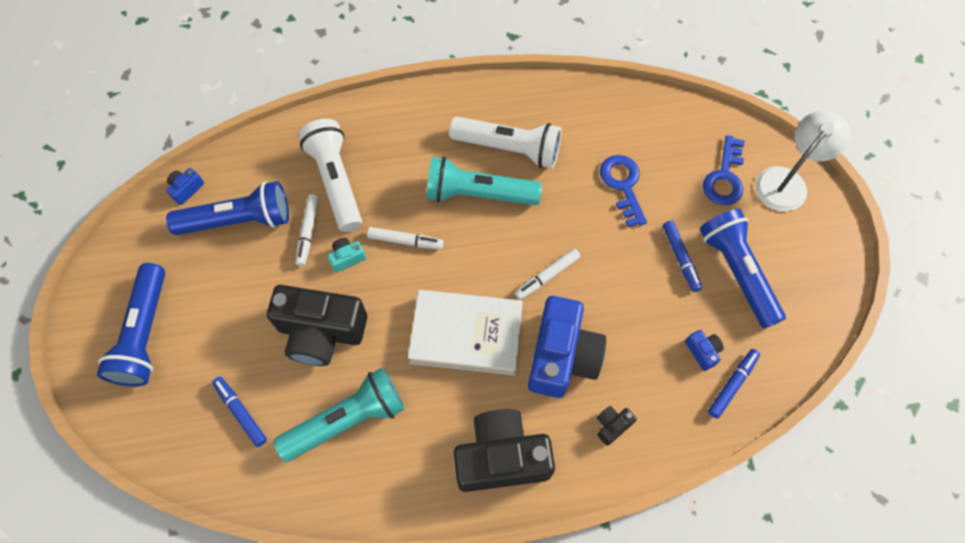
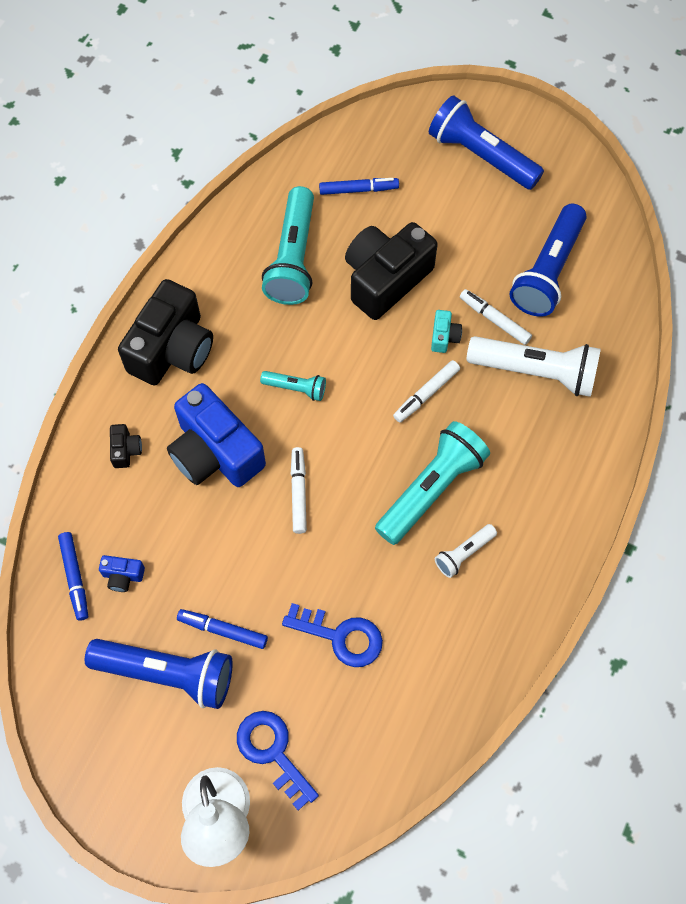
camera: 125 degrees right, 0 degrees up
(186, 189) = (612, 246): blue camera -> none
(466, 334) = (296, 388): white book -> turquoise flashlight
(509, 149) = (464, 553): white flashlight -> white flashlight, size x0.50

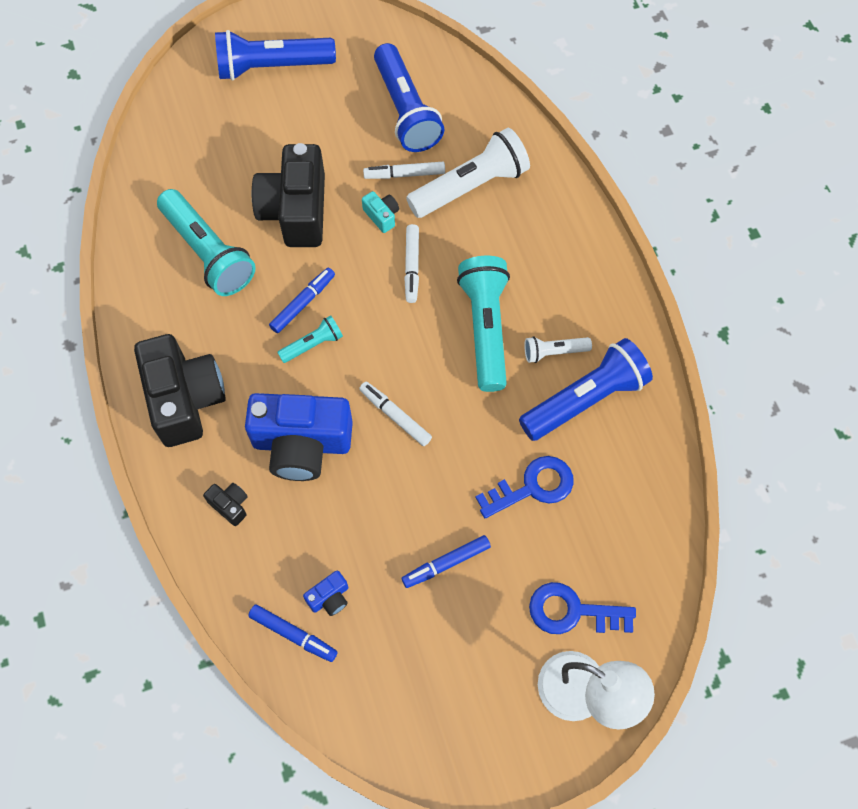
camera: 45 degrees left, 0 degrees up
(167, 674) = (440, 633): blue flashlight -> blue flashlight (585, 399)
(358, 190) = (205, 163): blue marker -> blue marker (302, 303)
(464, 553) = (554, 352): white flashlight -> white flashlight turned 75 degrees clockwise

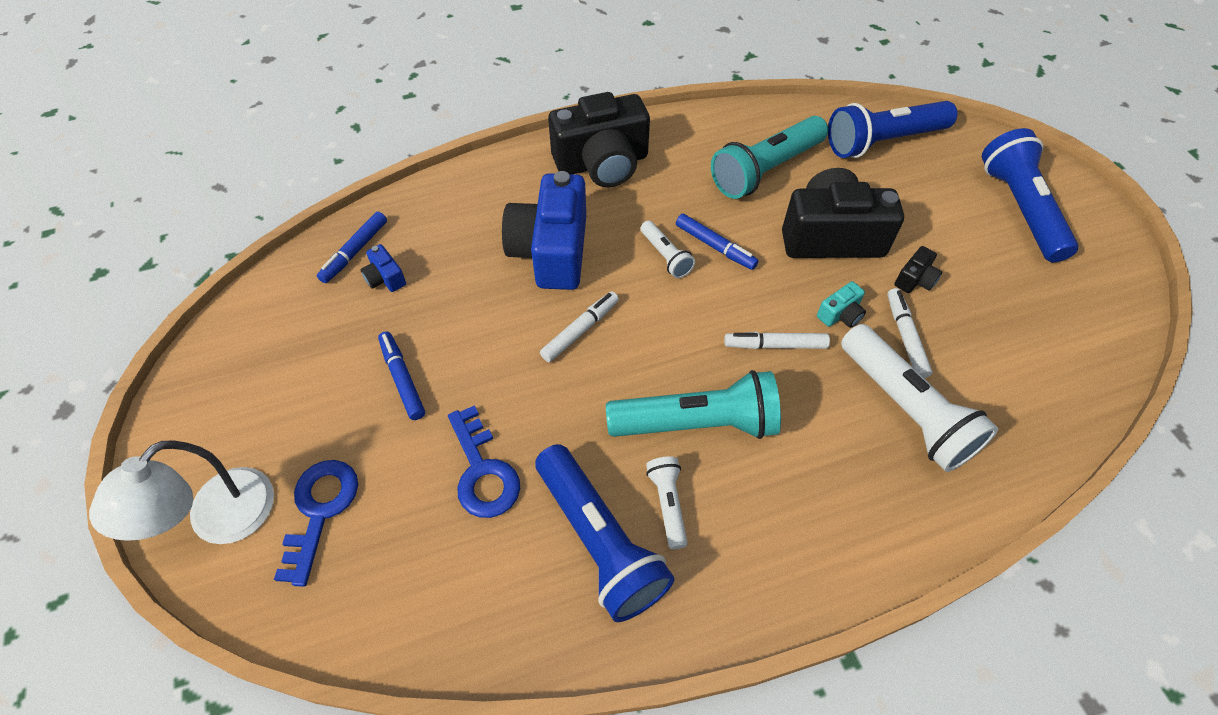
camera: 90 degrees right, 10 degrees down
(230, 505) = (491, 200): black camera -> black camera (915, 280)
(313, 344) = (665, 256): turquoise flashlight -> white flashlight
(405, 111) = (1002, 337): blue flashlight -> blue flashlight (883, 141)

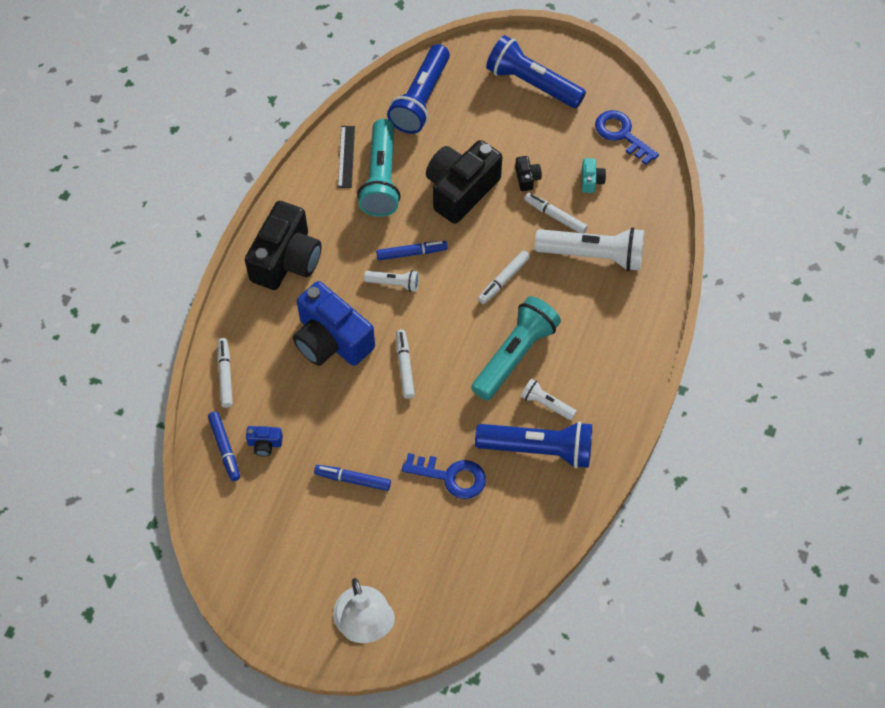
camera: 50 degrees left, 5 degrees up
(320, 510) = (404, 570): blue key -> blue key (621, 134)
(436, 201) = (225, 376): none -> white marker
(756, 132) = (346, 156): none -> black ruler
(840, 314) = (514, 233): turquoise camera -> turquoise camera (591, 180)

